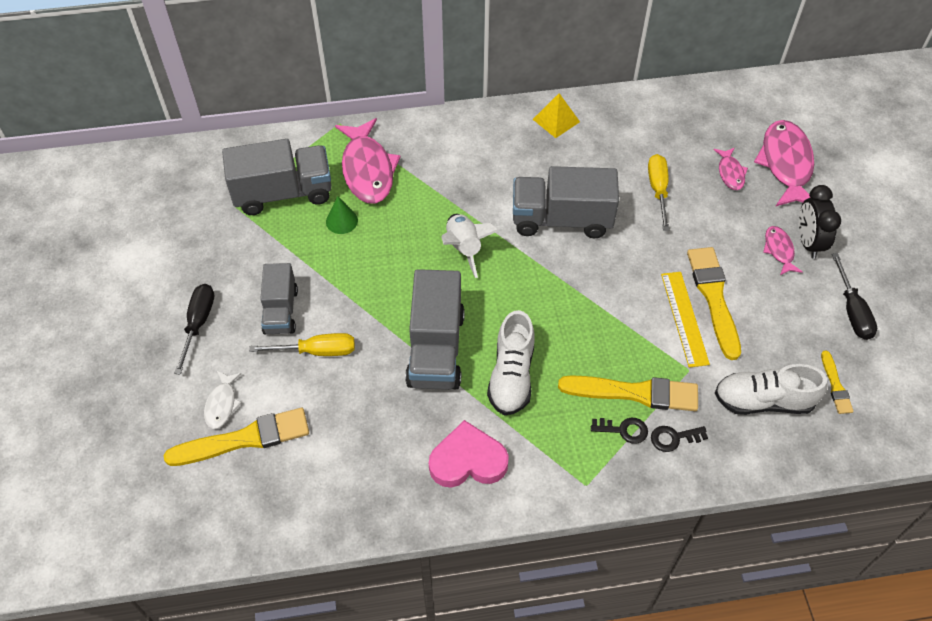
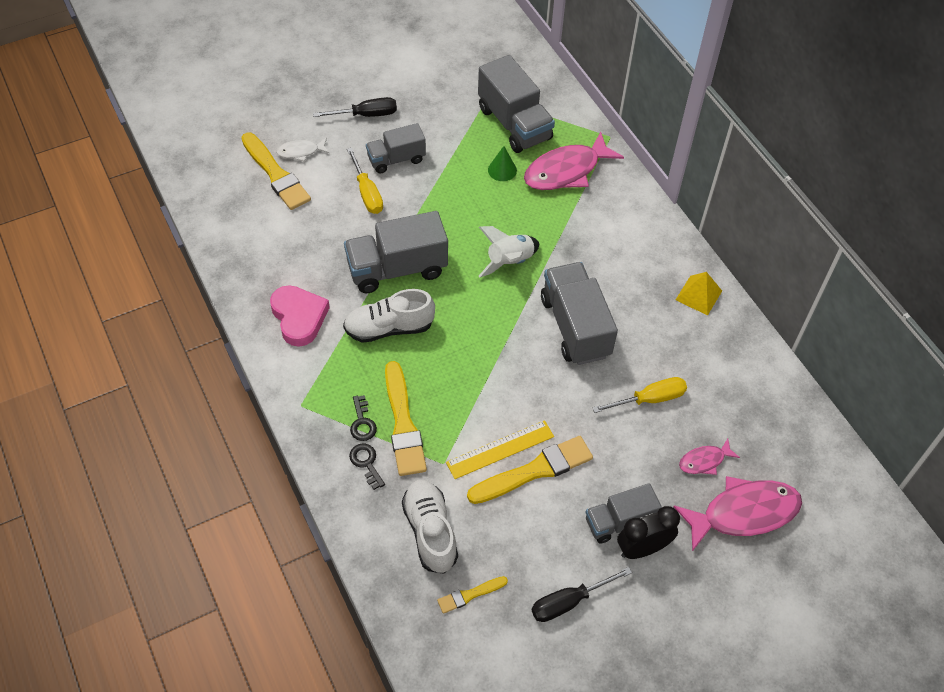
camera: 70 degrees right, 0 degrees up
(779, 250) = (619, 522): pink fish -> grey truck

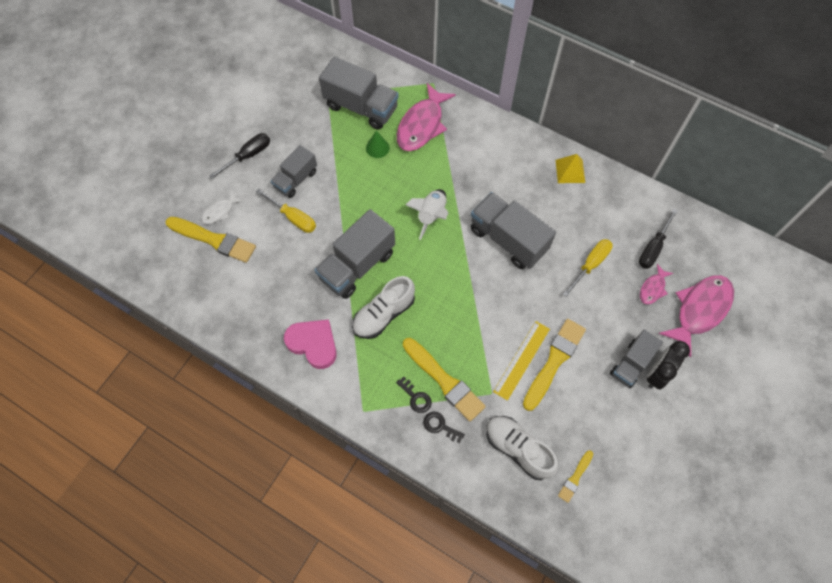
camera: 30 degrees left, 10 degrees up
(569, 602) = (639, 441): black screwdriver -> black screwdriver (653, 248)

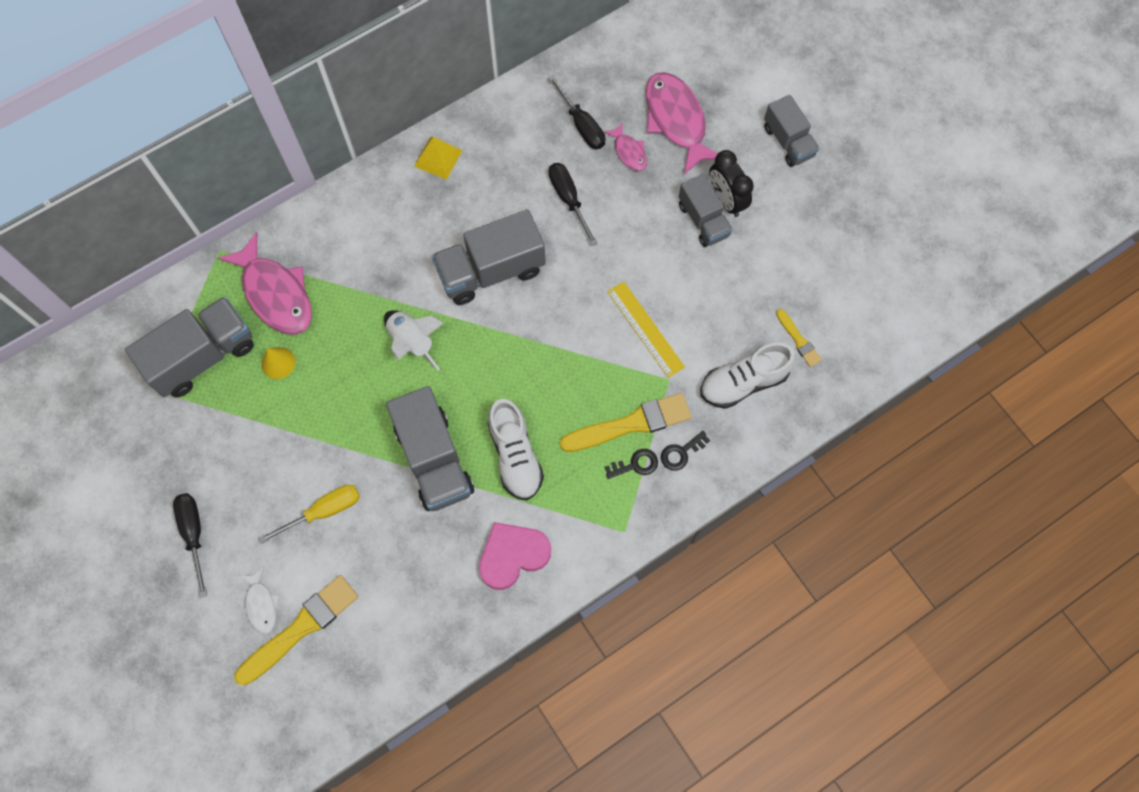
camera: 65 degrees left, 5 degrees up
(296, 179) = (268, 485): grey truck -> grey truck (788, 141)
(377, 148) = (278, 363): green cone -> yellow cone
(554, 361) = (663, 296): yellow brush -> none
(590, 265) = (568, 199): yellow screwdriver -> black screwdriver

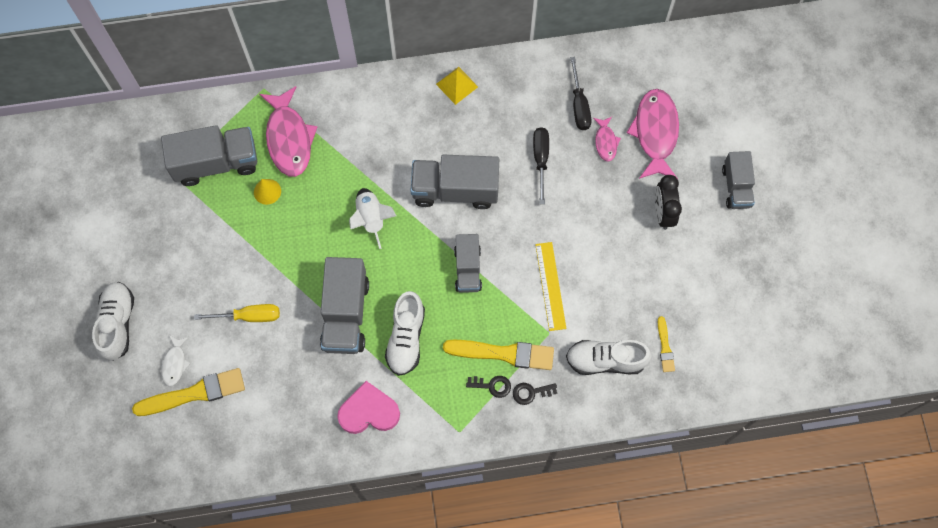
camera: 25 degrees right, 0 degrees up
(171, 589) = (118, 323): none -> white shoe
(194, 534) = (151, 291): black screwdriver -> none
(703, 220) = (637, 221): grey truck -> grey truck (468, 269)

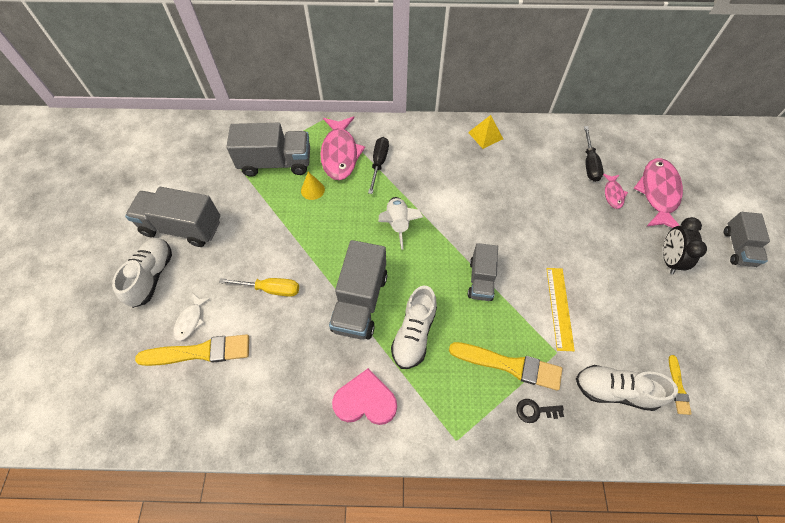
camera: 10 degrees right, 10 degrees down
(455, 190) = (476, 212): grey truck -> grey truck (182, 227)
(492, 385) = (495, 396): black key -> none
(540, 159) = (554, 199): black screwdriver -> black screwdriver (379, 163)

